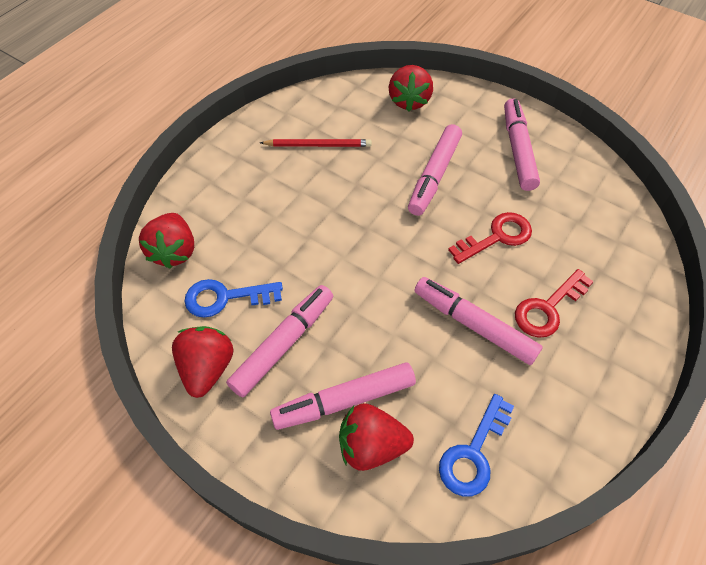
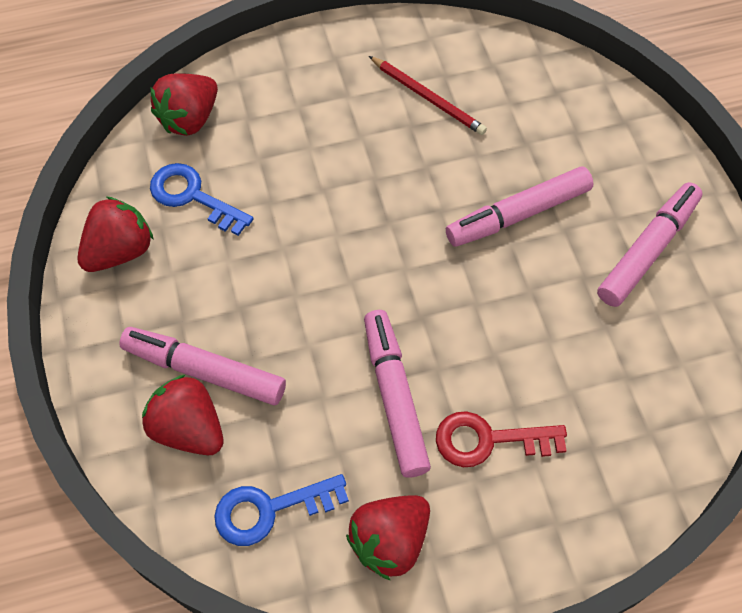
camera: 40 degrees right, 5 degrees up
(283, 344) = (202, 278): pink marker -> none
(409, 101) = (580, 109): red strawberry -> red strawberry (390, 541)
(497, 237) = (515, 328): red key -> none

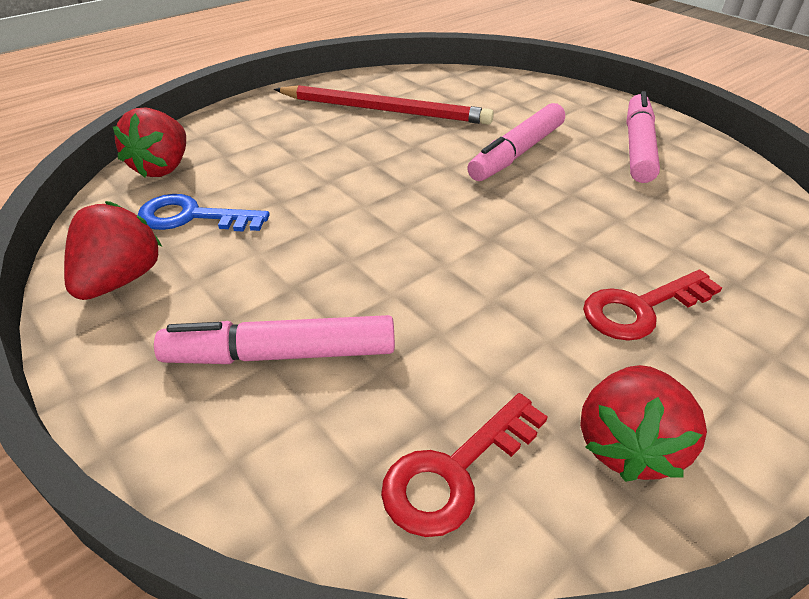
camera: 25 degrees left, 20 degrees down
(189, 428) = (291, 421): red strawberry -> none
(270, 509) = (455, 472): blue key -> red key
(394, 397) = (516, 306): pink marker -> none
(428, 98) = (385, 110): red pencil -> red pencil, size x1.67

